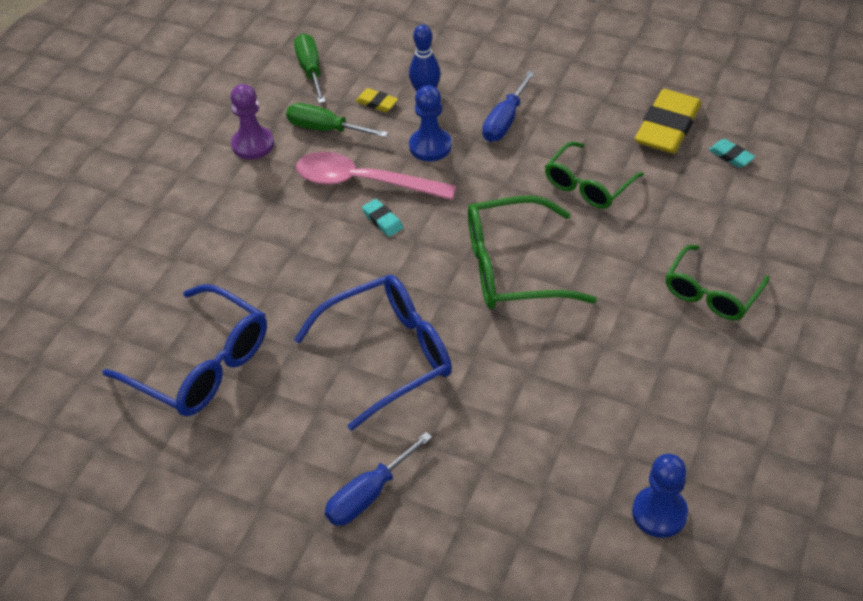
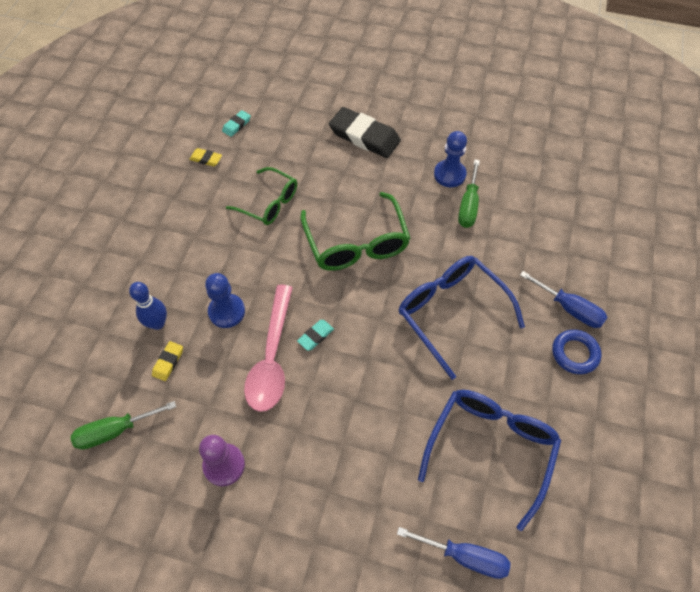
camera: 100 degrees left, 10 degrees up
(298, 483) = (575, 353): none -> blue ring
(325, 129) = (203, 401): green screwdriver -> green screwdriver (468, 206)
(505, 121) = (196, 261): blue screwdriver -> blue screwdriver (465, 556)
(659, 513) = (533, 160): blue pawn -> blue pawn (449, 174)
(667, 127) = (206, 159): yellow eraser -> yellow eraser, size x0.45
(711, 293) = (364, 136): green glasses -> black eraser

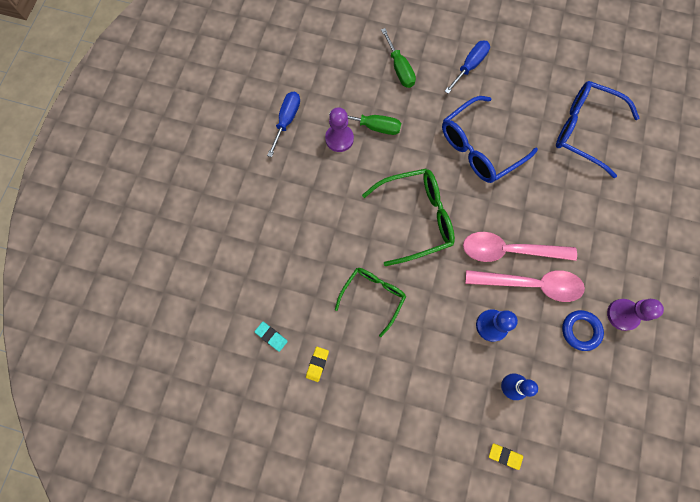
camera: 90 degrees left, 15 degrees up
(115, 431) = (608, 407): green screwdriver -> green screwdriver (399, 69)
(168, 362) = (543, 371): yellow eraser -> yellow eraser (505, 456)
(315, 336) = (508, 250): turquoise eraser -> pink spoon
(364, 136) = (291, 210): black eraser -> none
(449, 174) = (339, 139): blue pawn -> purple pawn
(465, 556) = (658, 152): blue screwdriver -> blue screwdriver (287, 120)
(575, 353) = (506, 68): blue ring -> blue ring (580, 330)

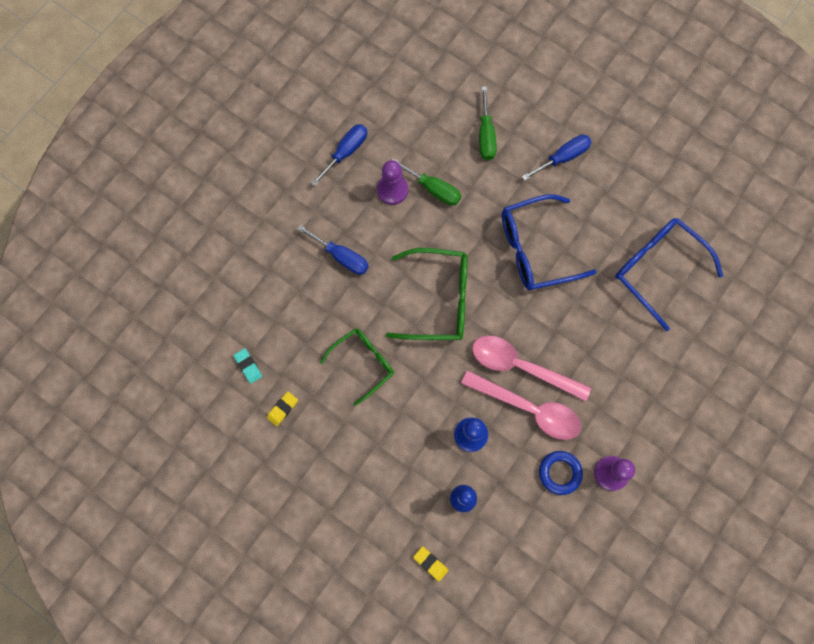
camera: 20 degrees right, 0 degrees up
(318, 210) = (341, 257): none -> blue screwdriver

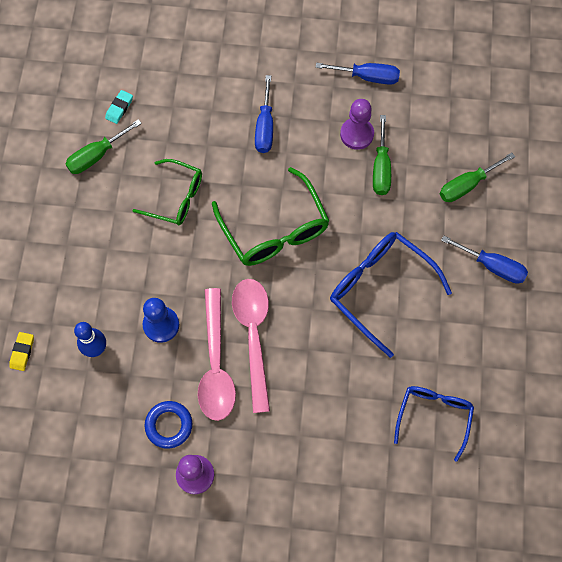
camera: 60 degrees right, 5 degrees down
(282, 409) = (96, 155): yellow eraser -> green screwdriver
(657, 269) = (434, 416): blue glasses -> blue glasses, size x0.66

